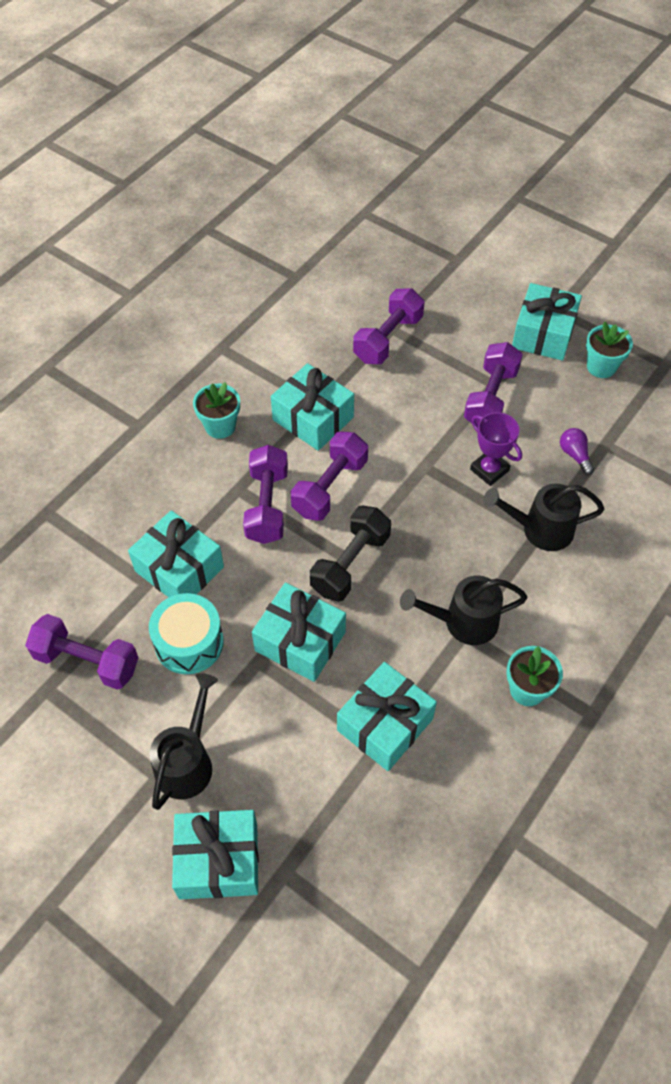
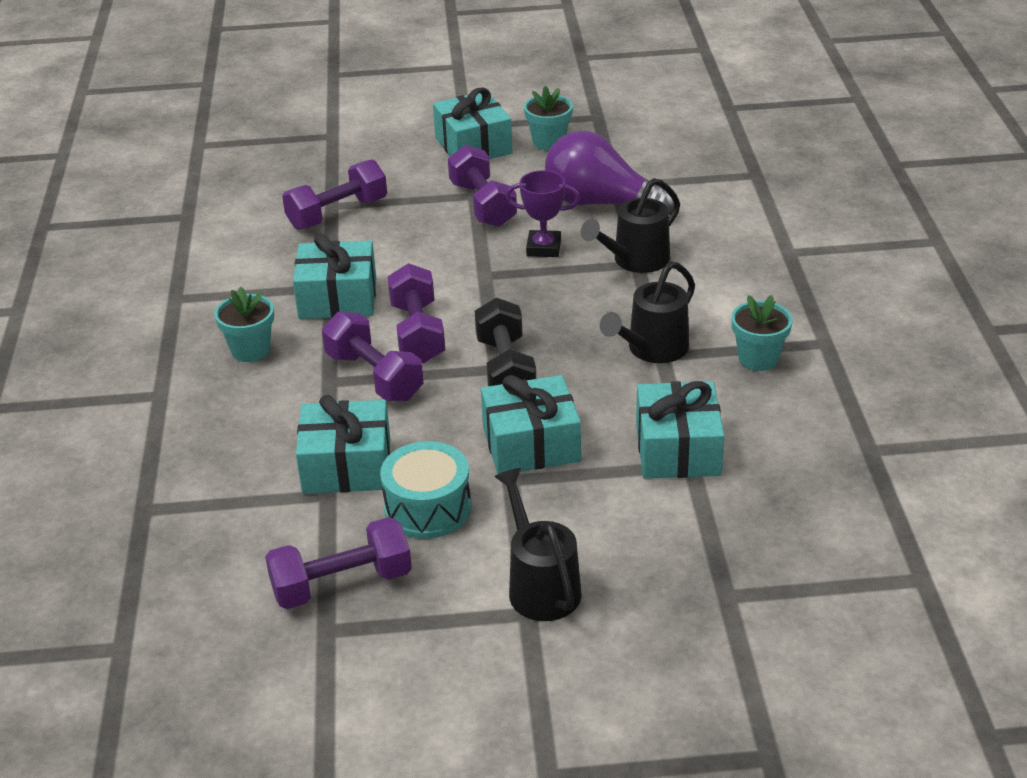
camera: 40 degrees left, 20 degrees down
(218, 860) = (661, 628): turquoise gift -> none
(388, 339) = (337, 213): purple dumbbell -> purple dumbbell turned 60 degrees clockwise
(574, 455) = (600, 203): purple light bulb -> purple light bulb, size x2.47

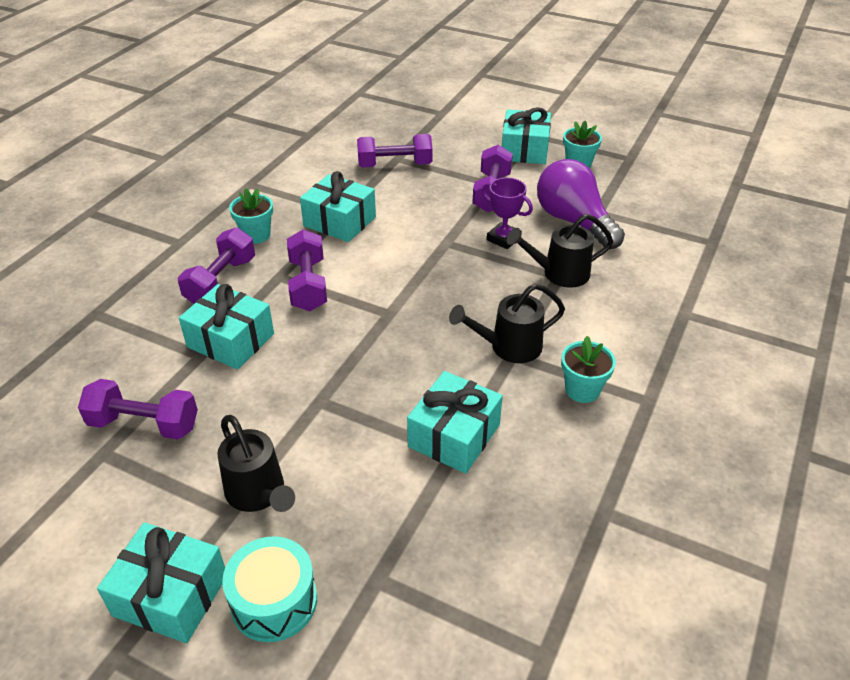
camera: 30 degrees right, 5 degrees up
(417, 333) = (364, 266): purple dumbbell -> purple dumbbell (221, 281)
(428, 508) = (247, 396): turquoise drum -> turquoise drum (274, 601)
(505, 370) = (394, 317): black dumbbell -> none
(531, 444) = (357, 381): turquoise gift -> turquoise gift (170, 595)
(540, 585) = (259, 494): black watering can -> black watering can turned 135 degrees clockwise

